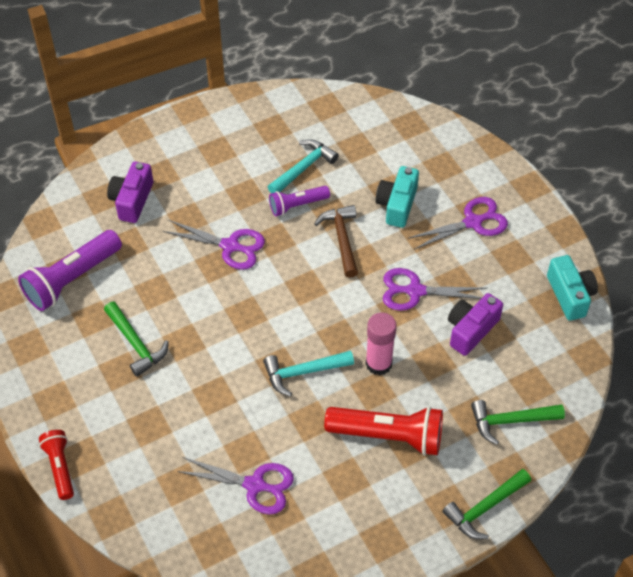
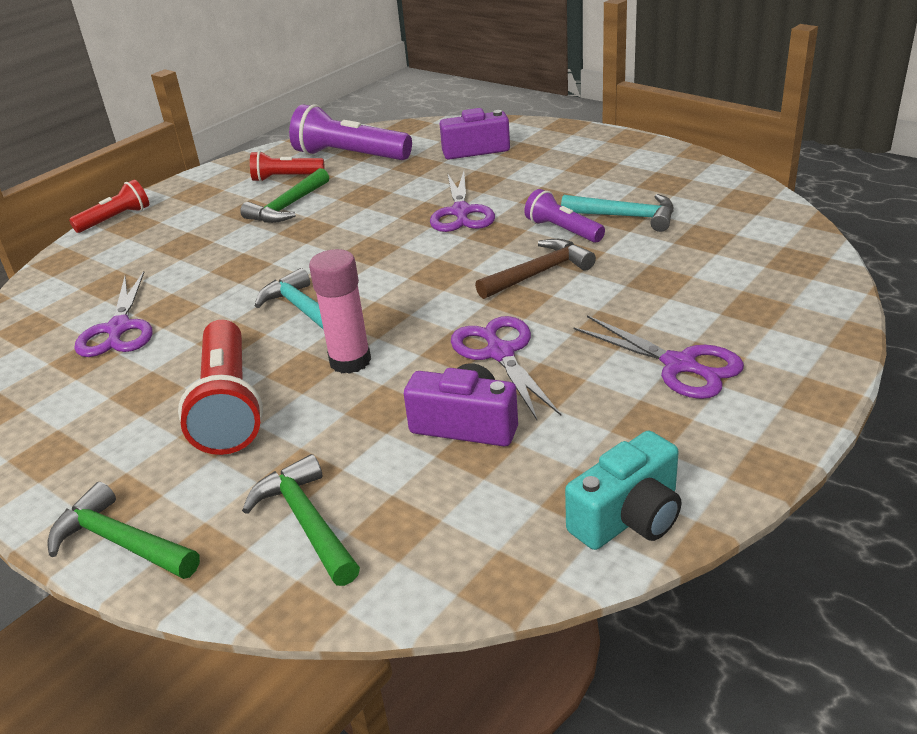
camera: 70 degrees right, 20 degrees down
(78, 332) = (286, 178): none -> red flashlight
(397, 205) = (640, 294): turquoise camera -> none

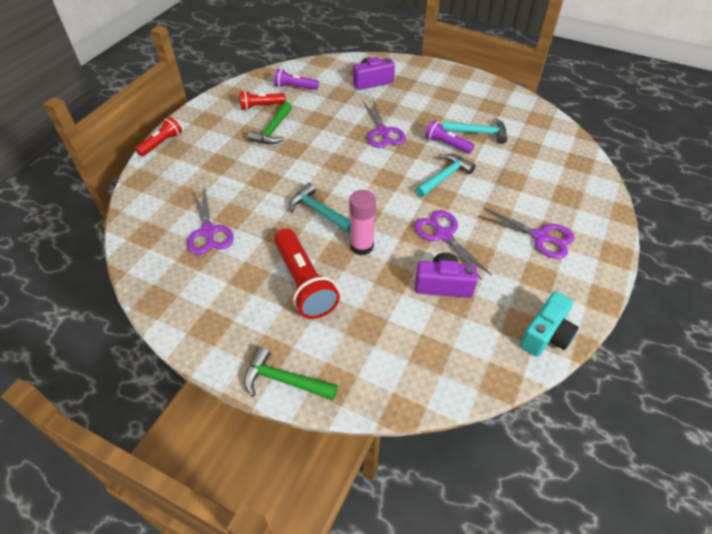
camera: 15 degrees left, 15 degrees up
(306, 521) = (383, 355): green hammer -> none
(350, 156) = (295, 87): purple flashlight -> purple flashlight, size x0.58
(539, 273) = (444, 177): brown hammer -> turquoise hammer

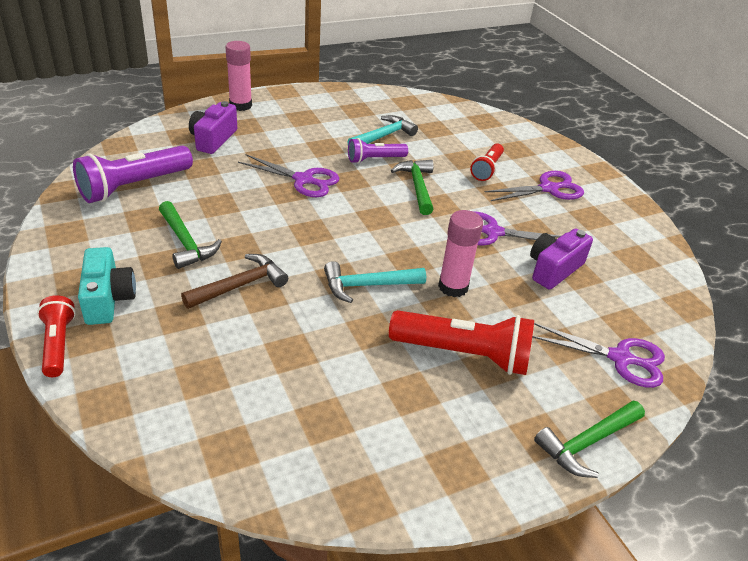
camera: 55 degrees left, 10 degrees down
(208, 231) = (295, 387): purple scissors -> purple scissors (620, 358)
(261, 106) = (126, 227): red flashlight -> red flashlight (487, 169)
(262, 167) = (240, 285): none -> brown hammer
(295, 87) = (133, 186): purple flashlight -> purple flashlight, size x1.71
(420, 68) = (240, 105): none -> pink glue stick
(444, 177) = (417, 186): turquoise hammer -> green hammer
(546, 335) = (656, 252): turquoise camera -> turquoise camera (108, 299)

